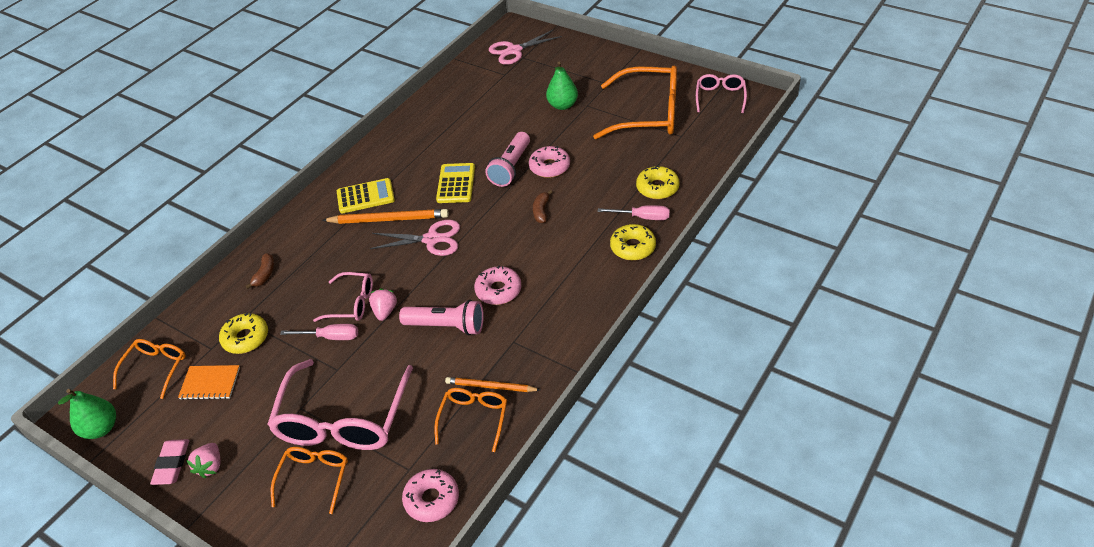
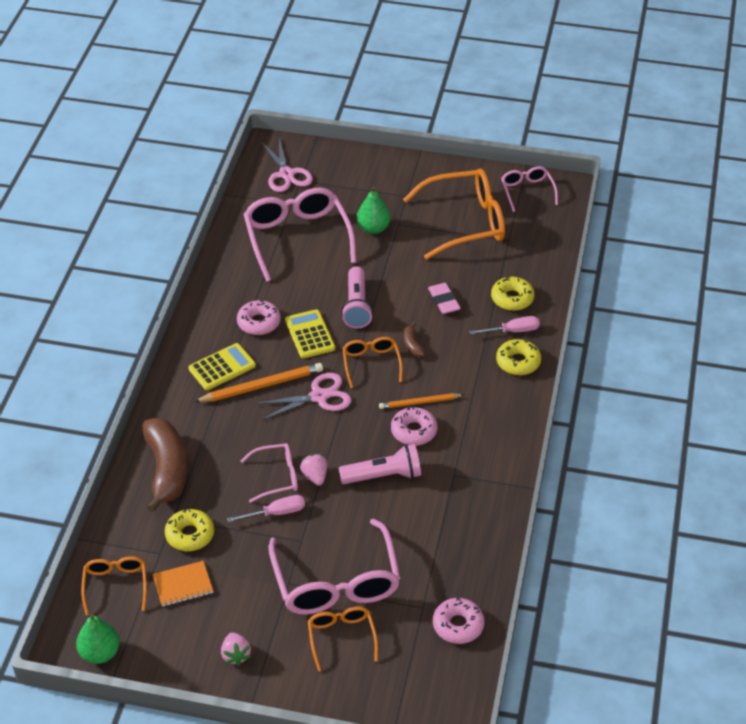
camera: 25 degrees left, 0 degrees up
(172, 464) = (196, 663): pink eraser -> pink eraser (444, 301)
(265, 274) = (166, 469): brown banana -> brown banana, size x2.33
(474, 418) = (456, 550): orange glasses -> orange glasses (371, 363)
(490, 387) = (456, 519): orange pencil -> orange pencil (419, 403)
(493, 102) = (297, 238): none -> pink glasses
(514, 50) = (286, 174): pink scissors -> pink scissors turned 60 degrees counterclockwise
(549, 167) = (396, 298): pink donut -> pink donut (259, 322)

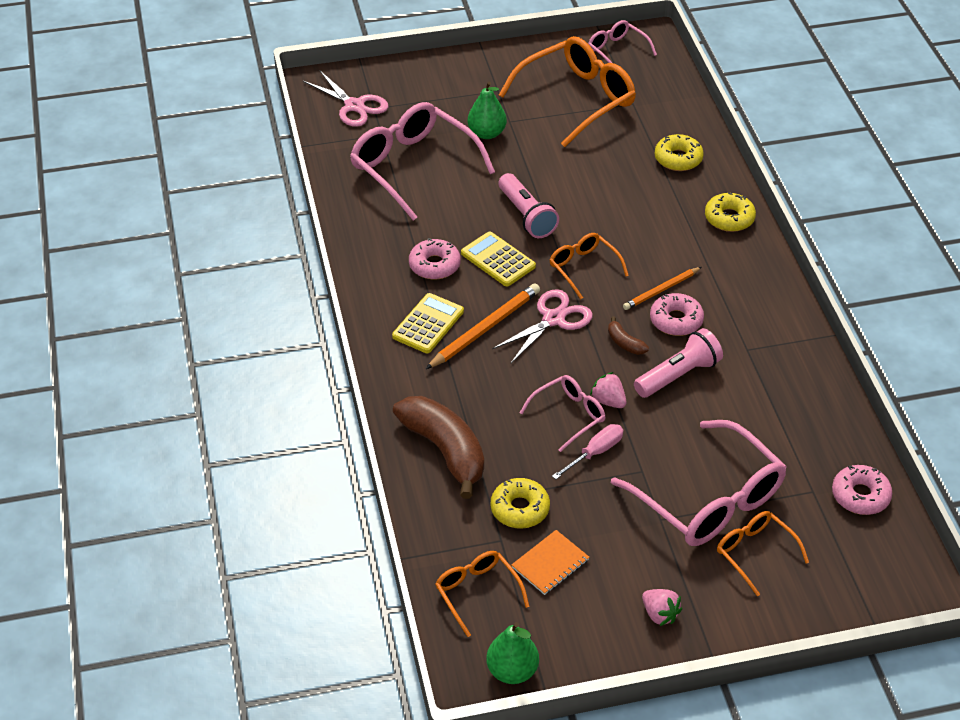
camera: 25 degrees left, 0 degrees up
(412, 345) = (612, 236): brown banana -> brown banana (625, 343)
(444, 301) = (612, 182): pink eraser -> none
(512, 331) = (701, 190): pink screwdriver -> none

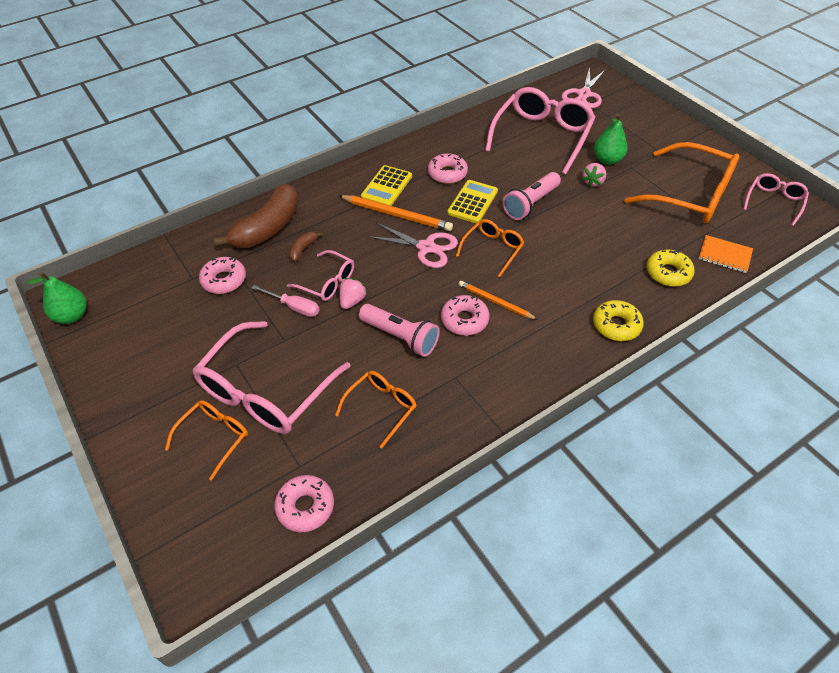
camera: 70 degrees right, 5 degrees up
(428, 324) = (387, 187): yellow calculator -> yellow calculator turned 105 degrees clockwise
(477, 592) = (141, 279): orange glasses -> orange glasses (381, 407)
(520, 509) = (224, 280): yellow donut -> pink donut
(550, 564) = (175, 310): orange notebook -> orange notebook (724, 255)
(625, 343) = (421, 295): brown banana -> brown banana (303, 249)
(659, 614) = (136, 387): pink strawberry -> pink strawberry (593, 182)

